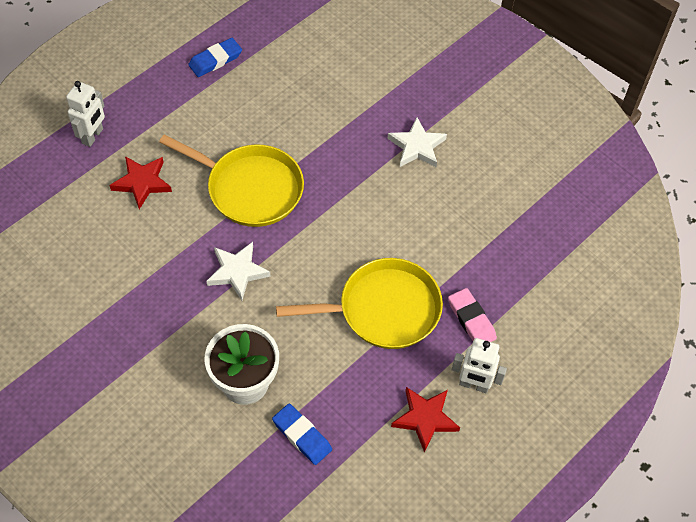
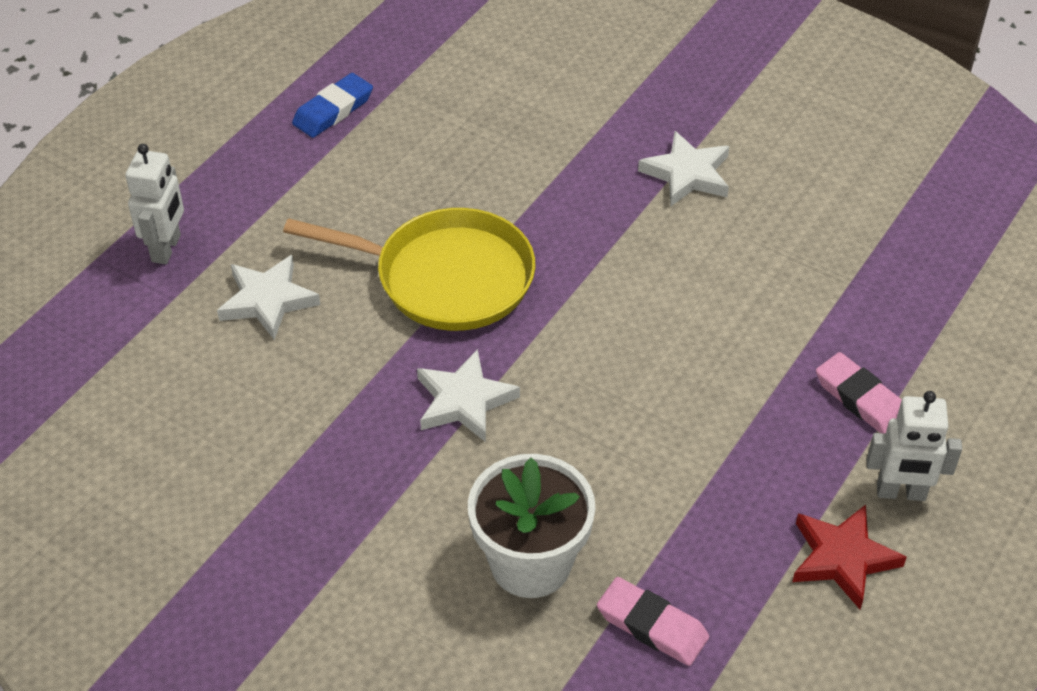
camera: 10 degrees left, 10 degrees down
(142, 183) = (268, 300): red star -> white star
(302, 436) = (652, 625): blue eraser -> pink eraser
(384, 309) = (718, 410): yellow pan -> none

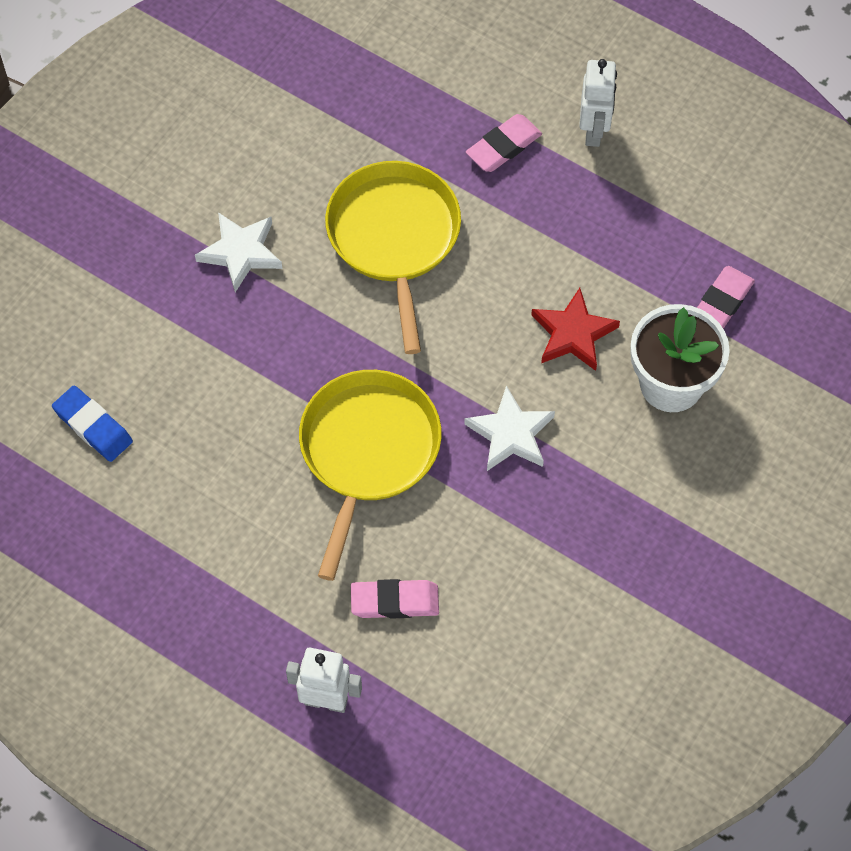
camera: 90 degrees left, 15 degrees up
(268, 300) = (395, 601): white star -> pink eraser
(333, 110) = (133, 563): blue eraser -> blue eraser (93, 426)
(719, 298) = (394, 237): none -> yellow pan
(842, 558) = (655, 175): red star -> red star (573, 334)

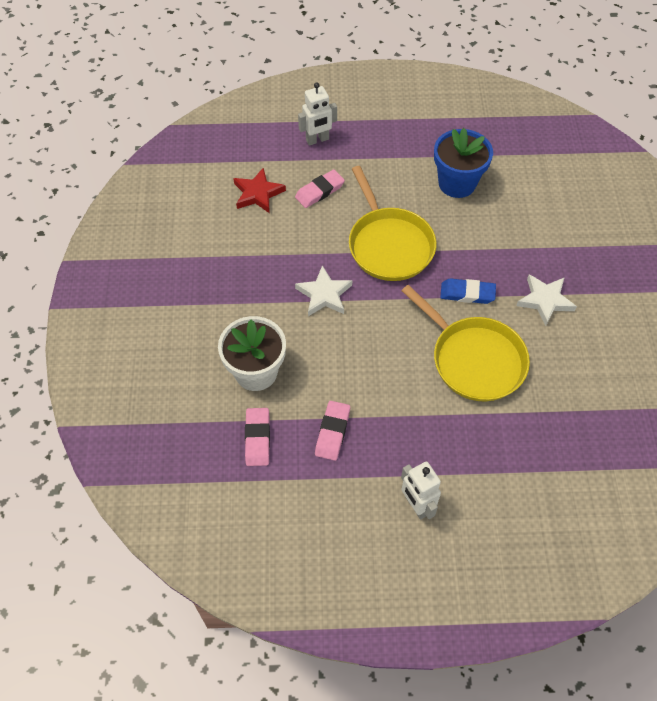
camera: 145 degrees right, 5 degrees down
(93, 426) = (527, 182): blue eraser -> blue eraser (467, 293)
(190, 487) = (457, 183): none -> blue flower pot
(503, 146) = (462, 457): pink eraser -> pink eraser (332, 432)
(573, 334) = (331, 366): red star -> red star (258, 193)

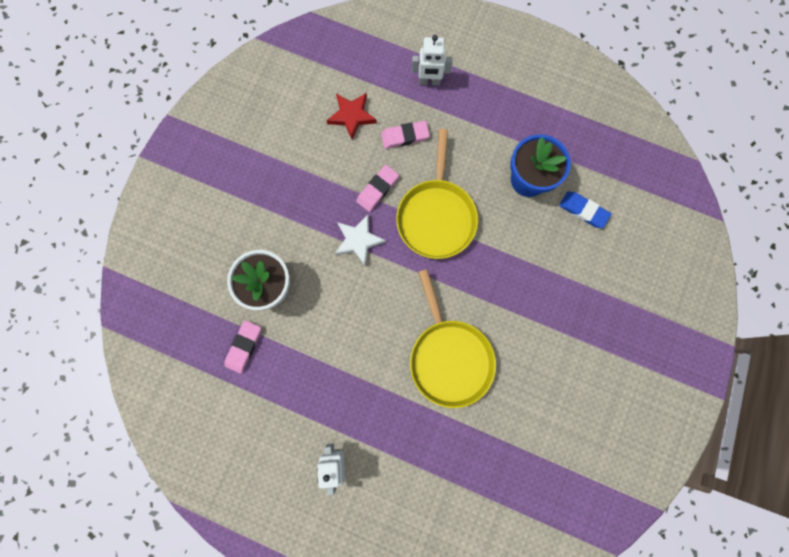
camera: 25 degrees right, 20 degrees up
(332, 432) = (303, 368): pink eraser -> pink eraser (377, 189)
(467, 293) = (477, 293): blue eraser -> blue eraser (583, 210)
(545, 300) = (539, 330): white star -> none

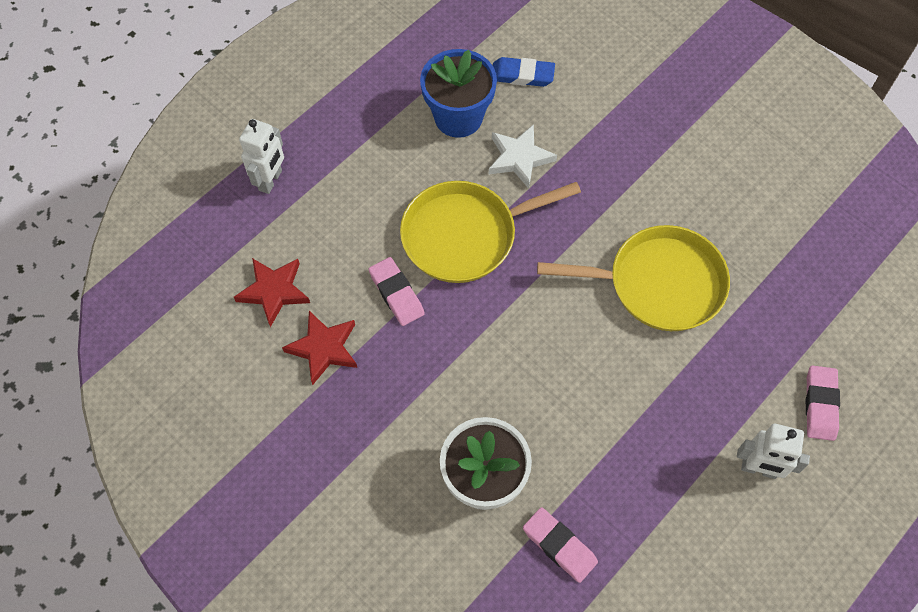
camera: 70 degrees left, 15 degrees down
(324, 160) = (323, 348): none -> red star
(358, 240) = (460, 341): white star -> white star (519, 158)
(405, 136) = (335, 235): pink eraser -> pink eraser (820, 404)
(436, 217) = (465, 235): yellow pan -> yellow pan turned 135 degrees clockwise
(583, 210) = (522, 75): blue eraser -> blue eraser turned 45 degrees clockwise

